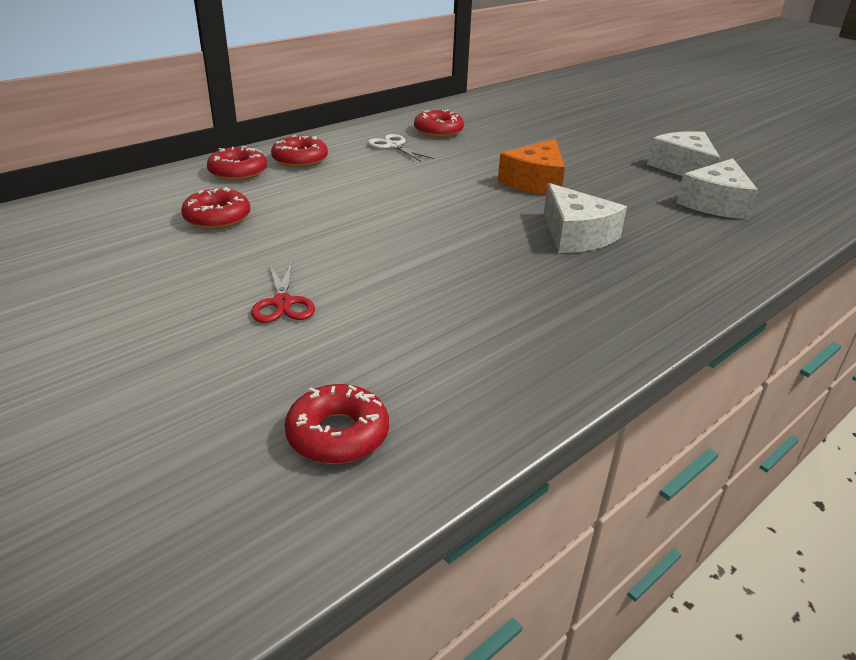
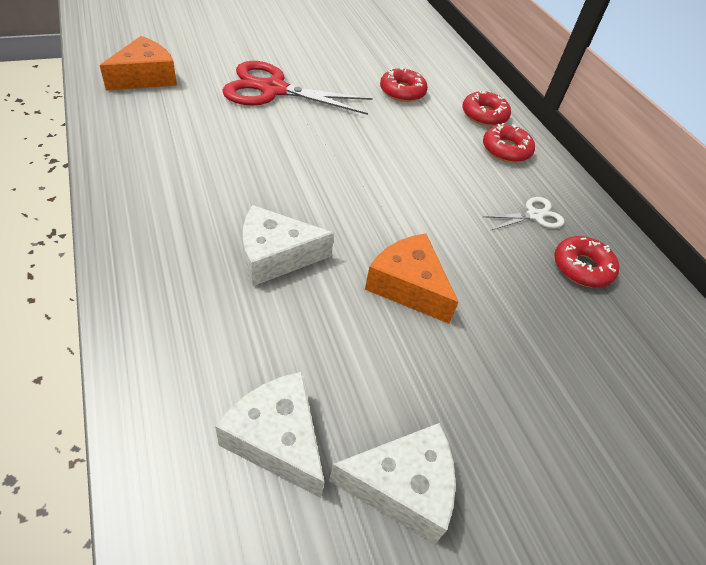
camera: 105 degrees right, 15 degrees up
(283, 303) = (273, 90): red scissors -> red scissors, size x2.03
(338, 434) = (145, 77): red donut -> orange cheese

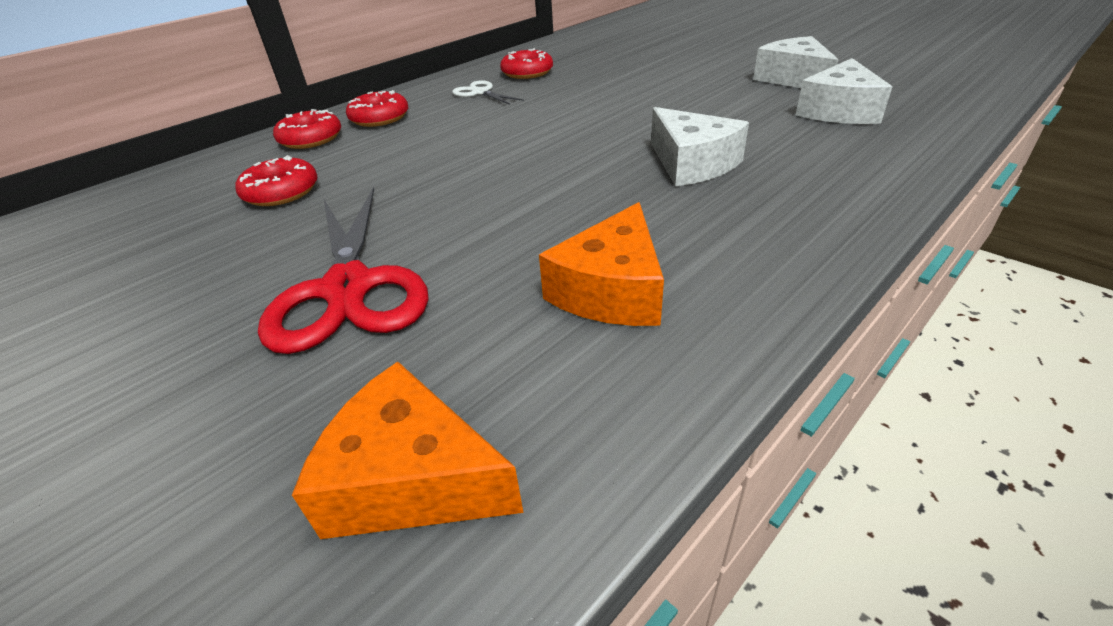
camera: 105 degrees left, 10 degrees down
(408, 286) = (636, 111): orange cheese -> orange cheese (611, 290)

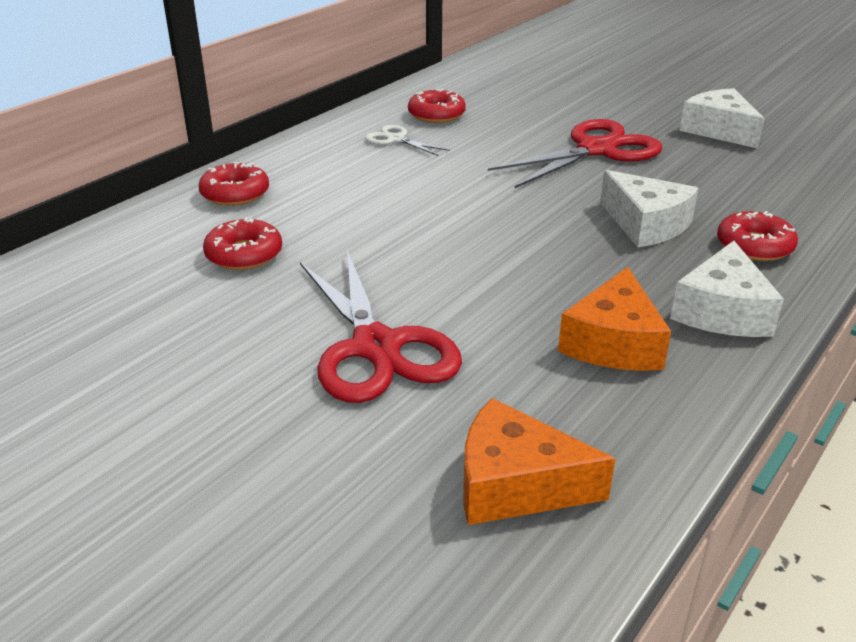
camera: 10 degrees left, 5 degrees down
(379, 118) = (298, 169): red donut -> red donut (754, 246)
(664, 97) = (596, 150): none -> red scissors
(839, 111) = (769, 169): white cheese -> white cheese (722, 311)

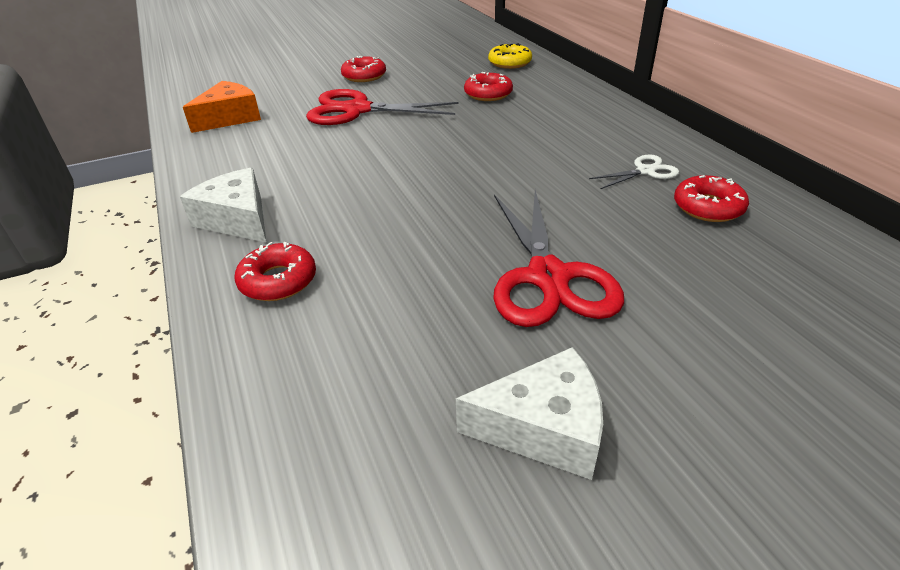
camera: 120 degrees right, 5 degrees up
(91, 268) = (509, 63): none -> yellow donut
(235, 193) = (575, 100): red donut -> red donut (364, 76)
(614, 343) = (269, 169): orange cheese -> none
(646, 224) = (373, 239): white cheese -> none

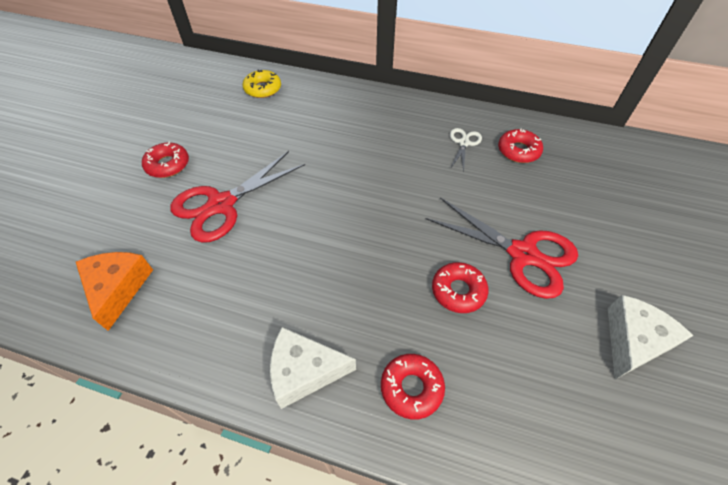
camera: 50 degrees left, 15 degrees up
(488, 94) = (293, 129): red donut -> red donut (458, 291)

